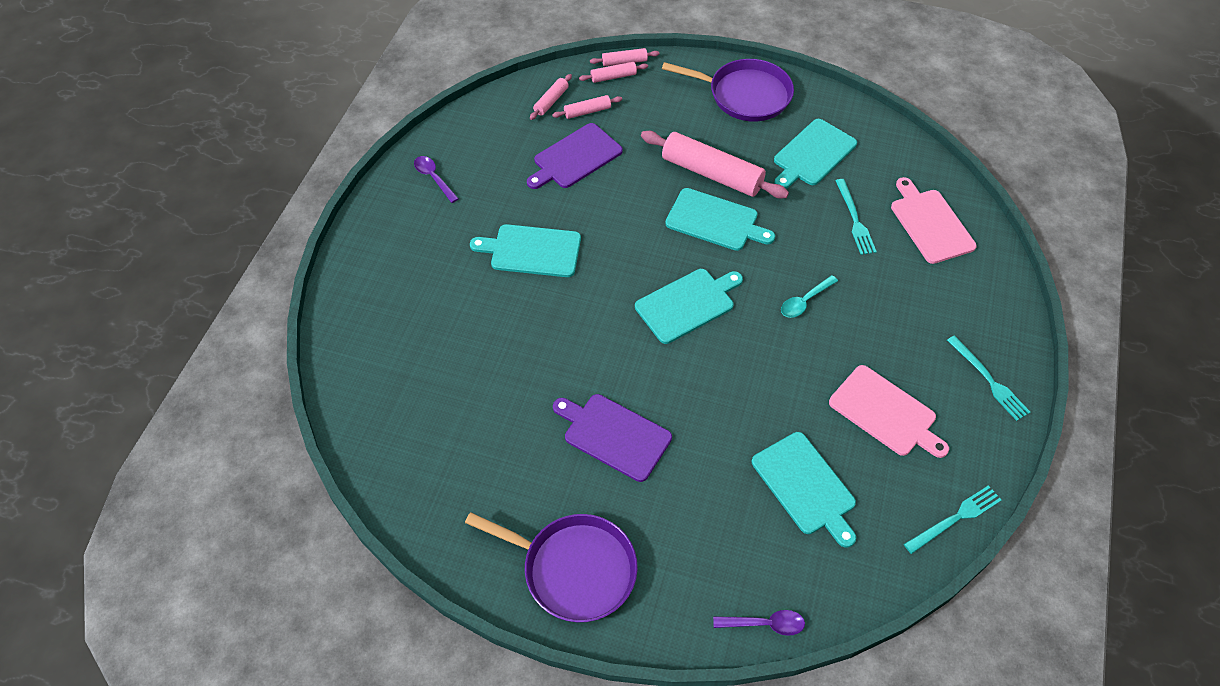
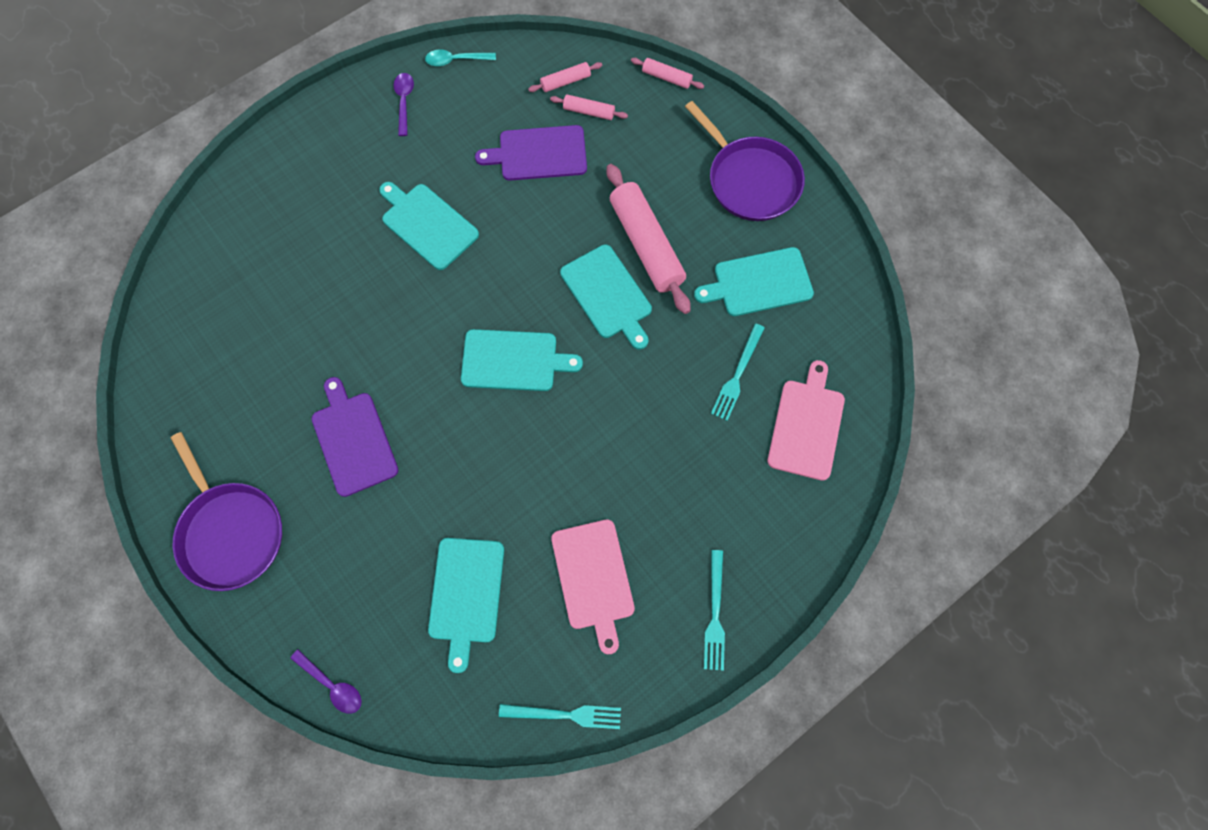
camera: 35 degrees right, 15 degrees up
(613, 77) = (643, 88): pink rolling pin -> none
(805, 301) = (618, 426): turquoise spoon -> turquoise spoon (456, 60)

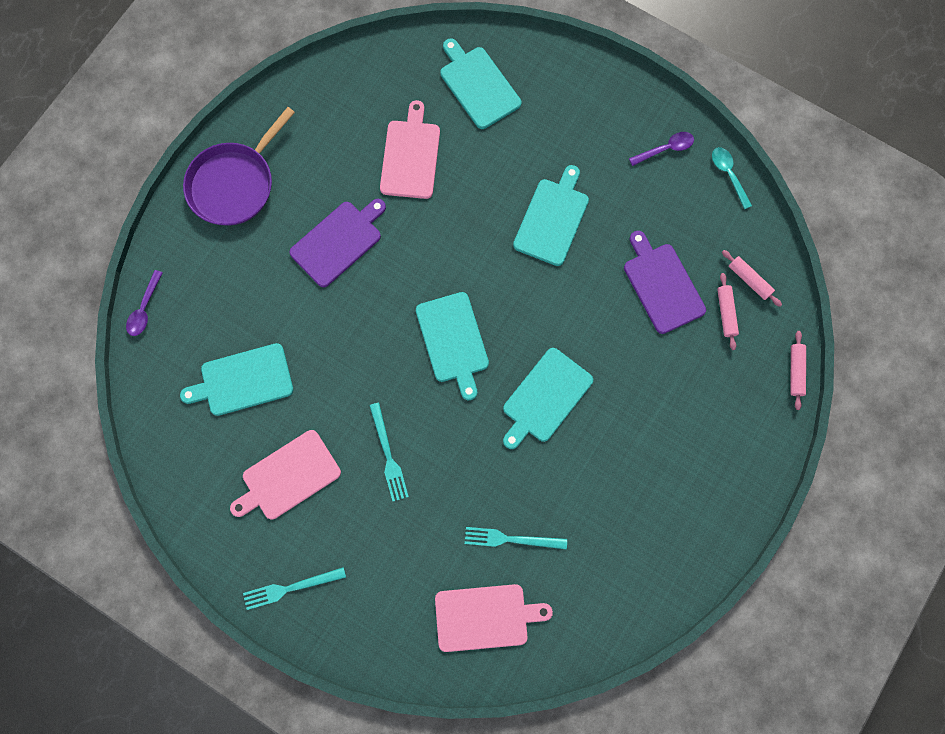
camera: 70 degrees right, 5 degrees up
(293, 334) = (410, 156): none -> pink cutting board
(565, 714) = (174, 493): turquoise fork -> turquoise fork (388, 455)
(646, 245) = (608, 414): pink rolling pin -> none
(750, 180) = (716, 488): purple pan -> none
(759, 283) = (610, 530): turquoise cutting board -> turquoise cutting board (478, 85)

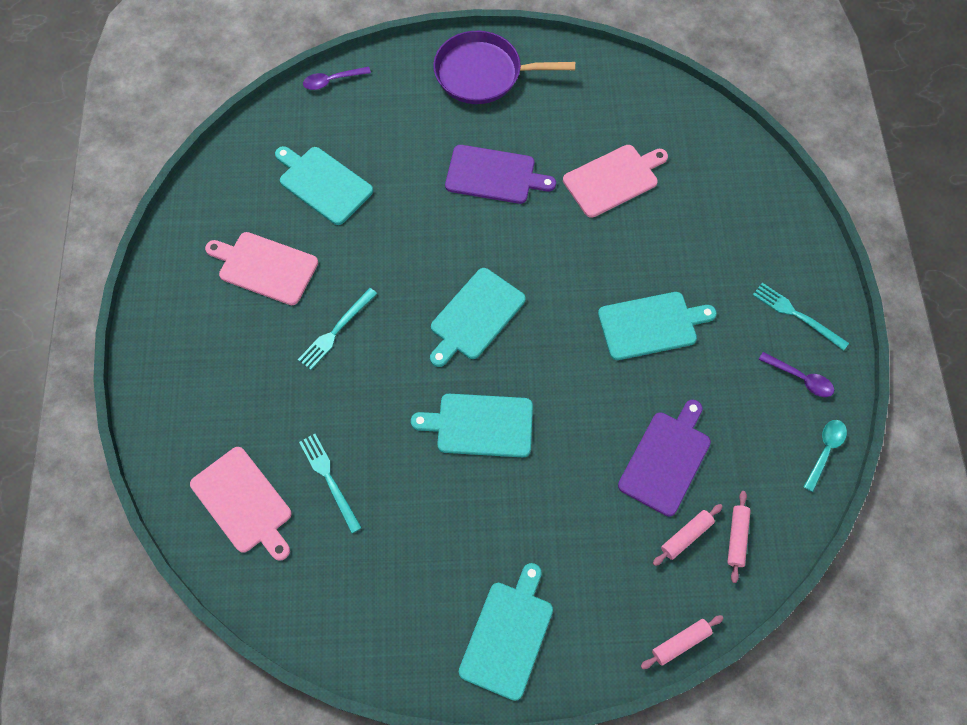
camera: 55 degrees right, 10 degrees down
(290, 588) = (171, 329): turquoise fork -> turquoise fork (796, 315)
(478, 85) = (722, 189): turquoise cutting board -> turquoise cutting board (508, 635)

